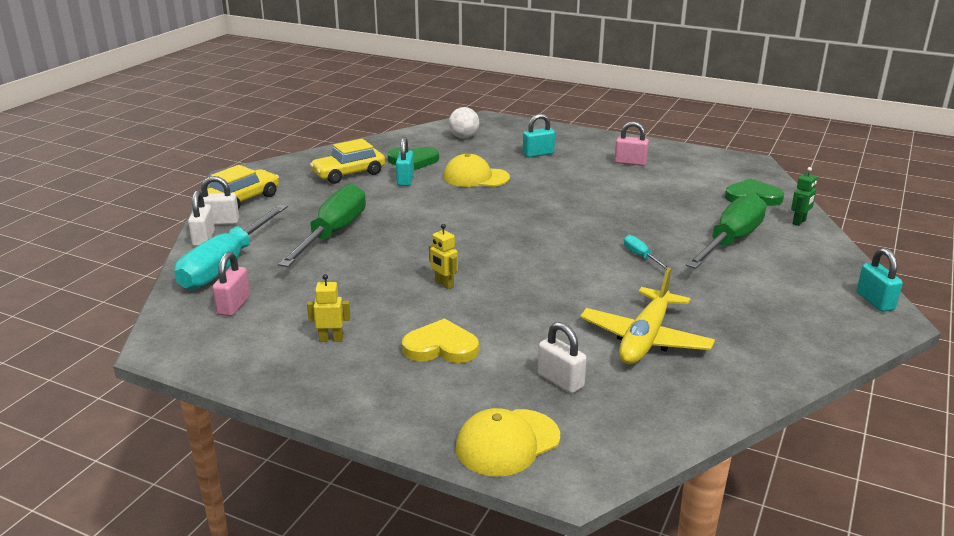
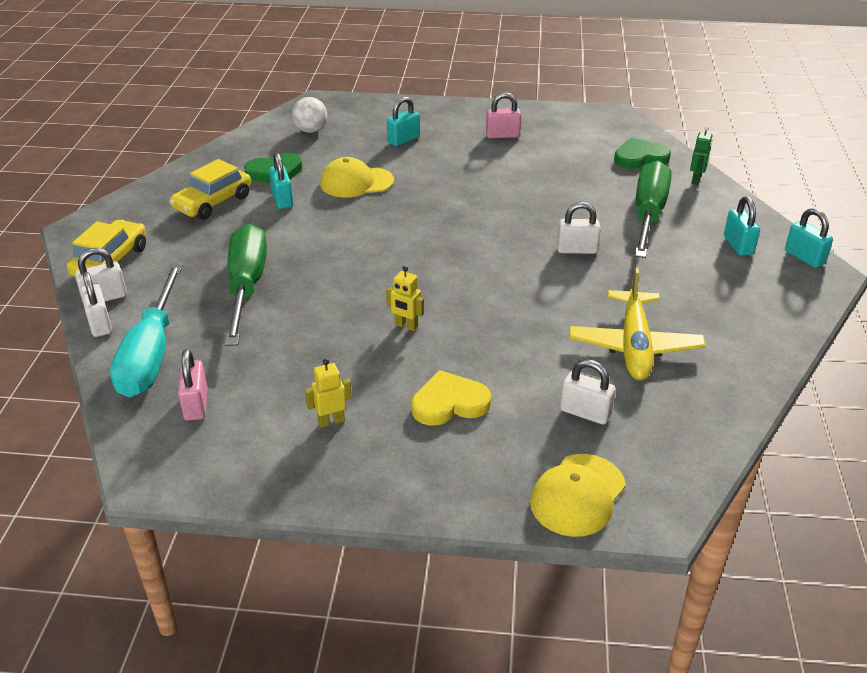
camera: 20 degrees left, 10 degrees up
(640, 256) = (576, 250): turquoise screwdriver -> white padlock
(808, 279) = (738, 245): none -> turquoise padlock

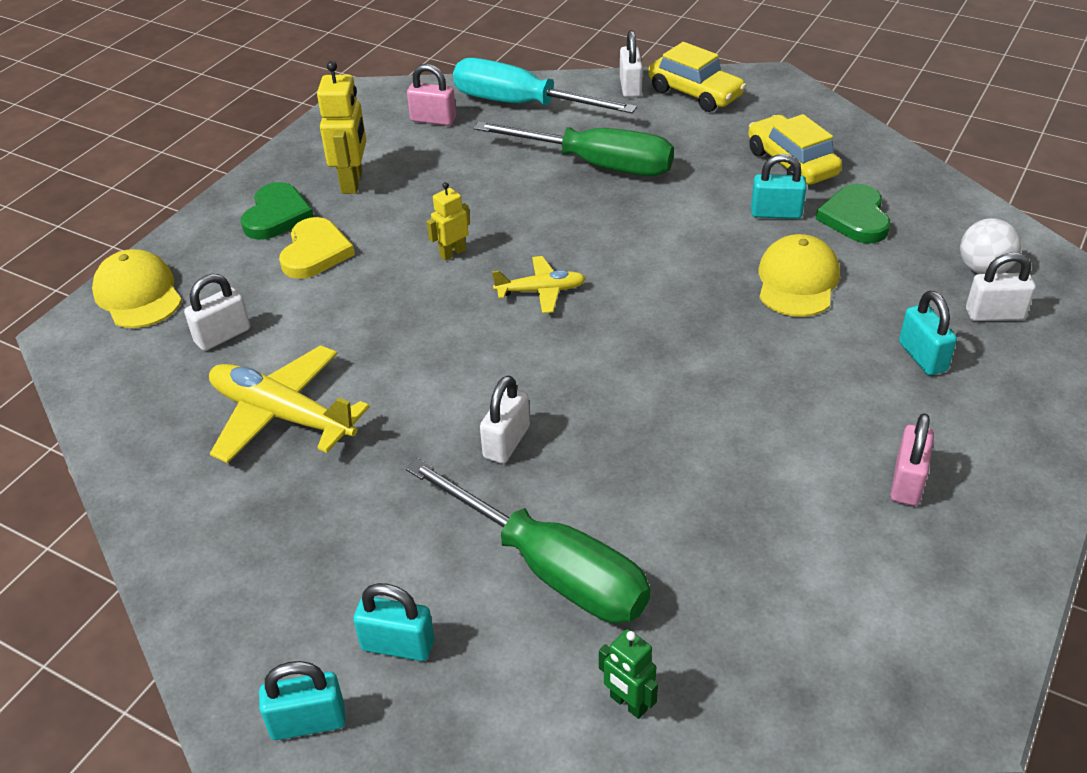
camera: 115 degrees right, 5 degrees up
(100, 324) = (587, 83): white padlock -> white padlock (994, 314)
(331, 421) = (352, 182): yellow robot -> yellow robot, size x1.70
(427, 273) = (541, 291): none -> yellow plane
(640, 157) = (751, 654): green heart -> green heart (277, 215)

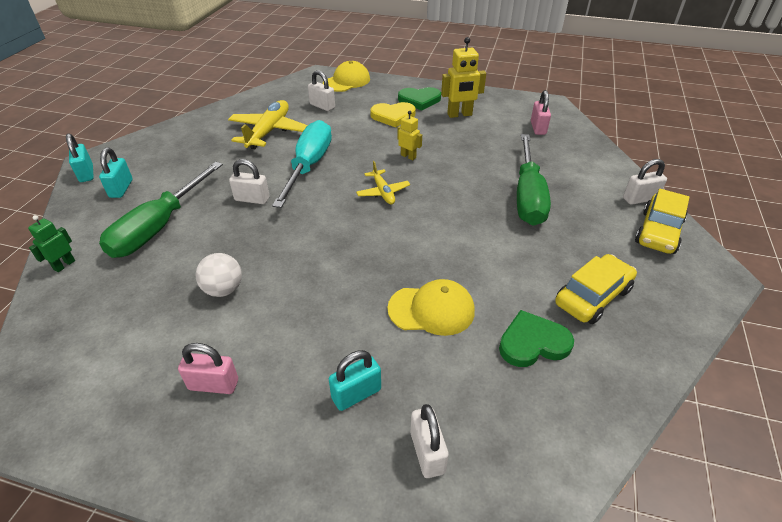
camera: 75 degrees right, 0 degrees up
(521, 104) = (579, 156): turquoise screwdriver -> turquoise screwdriver (309, 166)
(776, 213) = (515, 291): turquoise padlock -> none
(983, 269) = (494, 445): white ball -> white ball (223, 289)

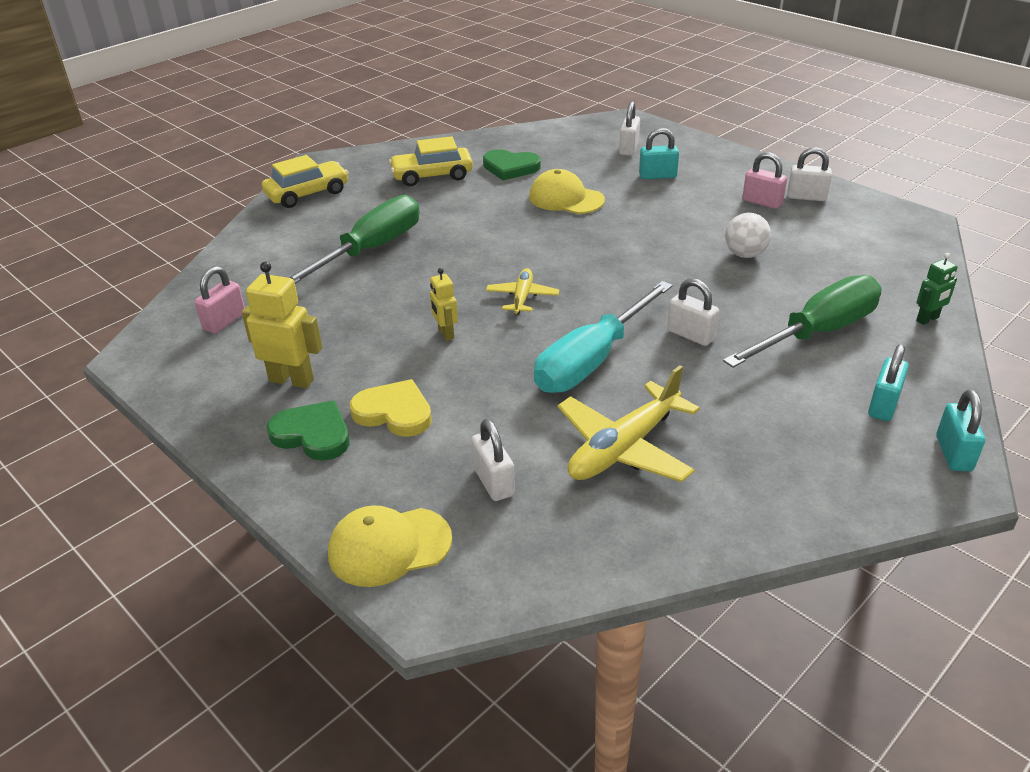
camera: 150 degrees left, 5 degrees down
(640, 199) = (270, 218): white padlock -> white padlock (806, 197)

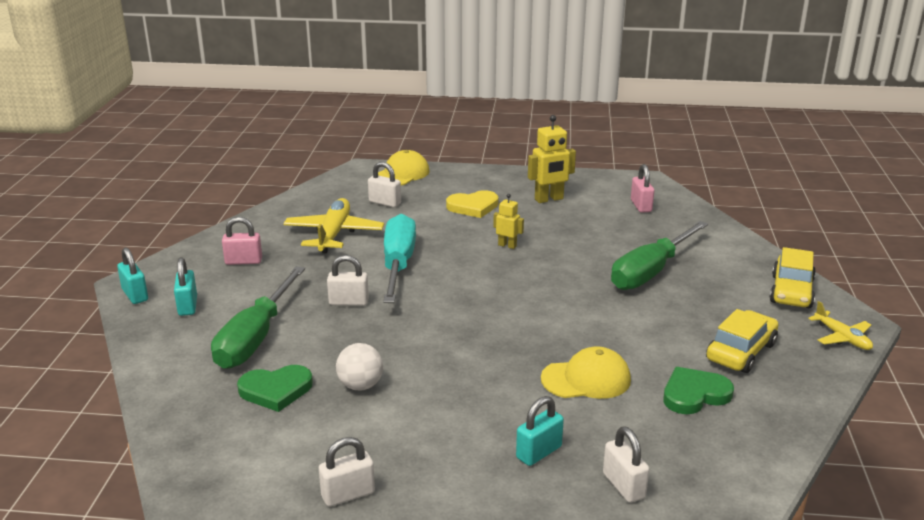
camera: 140 degrees right, 10 degrees down
(313, 434) = (497, 188): green heart -> green heart (276, 390)
(371, 249) = (650, 272): green screwdriver -> green screwdriver turned 45 degrees clockwise
(522, 297) = (493, 282): yellow plane -> yellow plane (842, 338)
(762, 202) = (392, 462): pink padlock -> pink padlock (243, 261)
(927, 319) = (167, 383): green robot -> none

